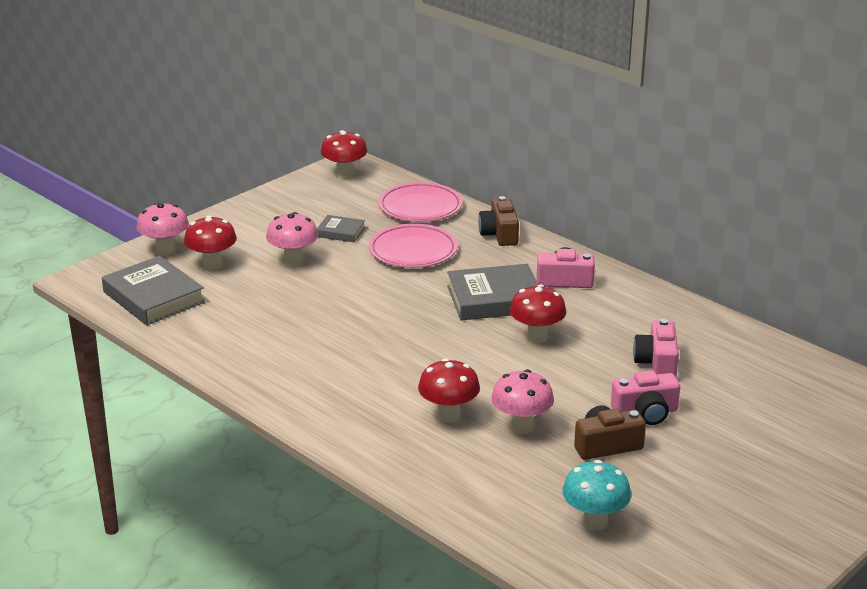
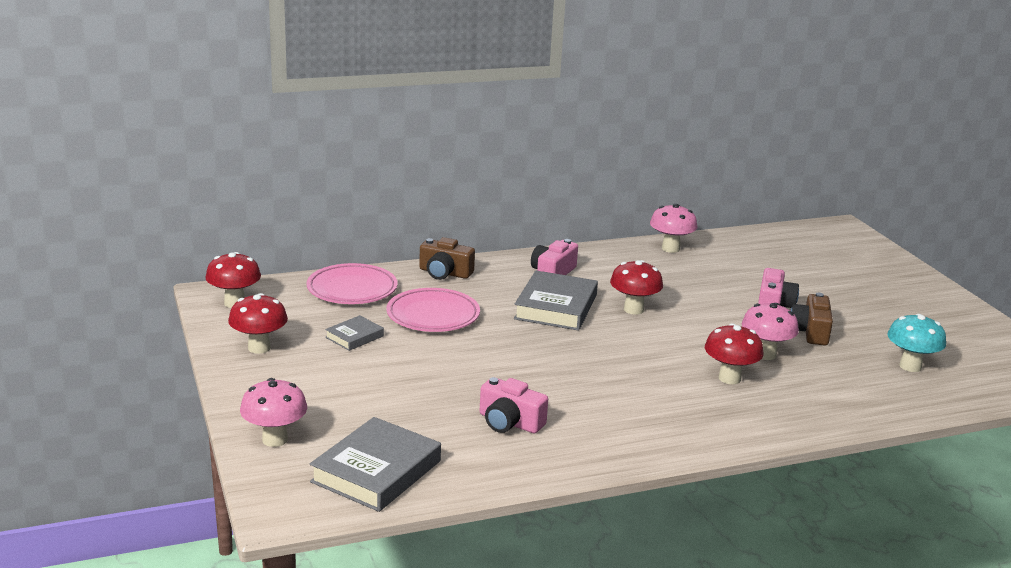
camera: 65 degrees left, 5 degrees down
(153, 297) = (376, 471): grey book -> grey book turned 45 degrees counterclockwise
(212, 265) = (342, 419): red mushroom -> red mushroom (259, 348)
(293, 261) = (385, 375): pink mushroom -> pink mushroom (670, 249)
(657, 362) = (706, 280): pink camera -> pink camera (509, 422)

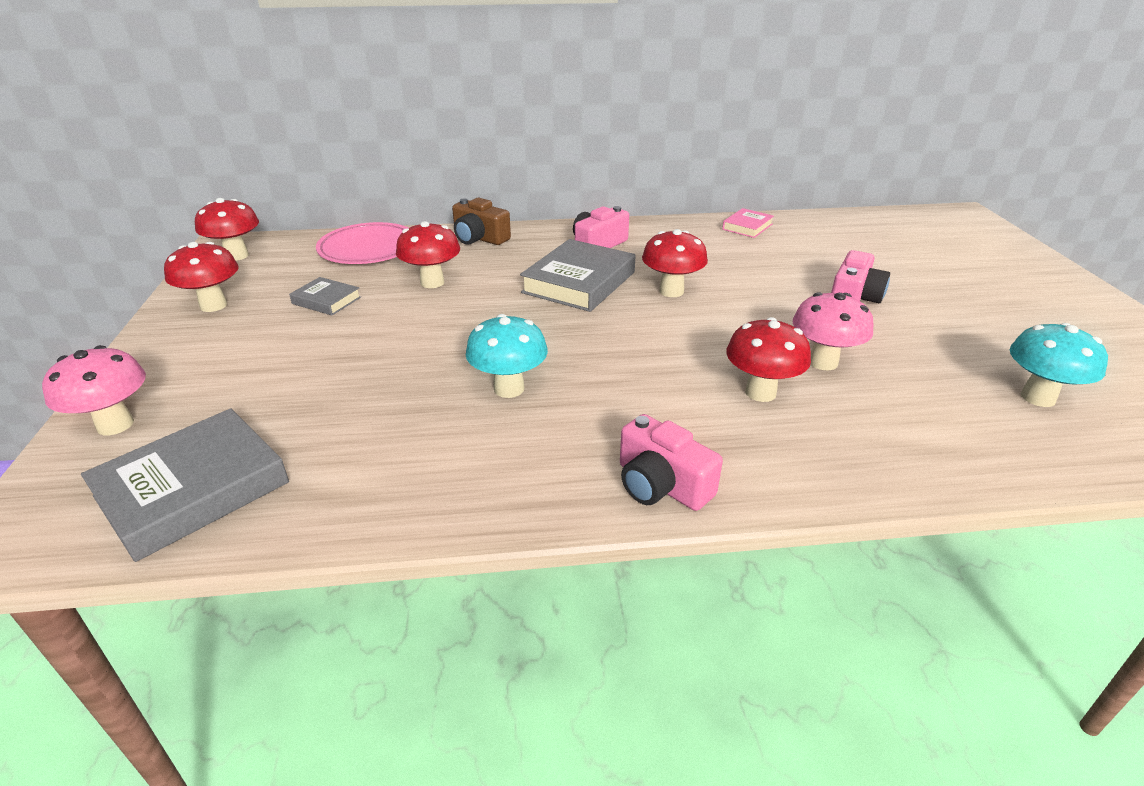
camera: 15 degrees right, 10 degrees up
(354, 337) = (326, 300): grey book -> grey book turned 60 degrees clockwise
(433, 315) = (432, 282): pink plate -> red mushroom
(509, 422) = (424, 430): pink camera -> pink camera (661, 485)
(551, 390) = (509, 388): none -> turquoise mushroom
(670, 249) = (747, 227): pink mushroom -> pink book
(810, 332) = (895, 335): brown camera -> none

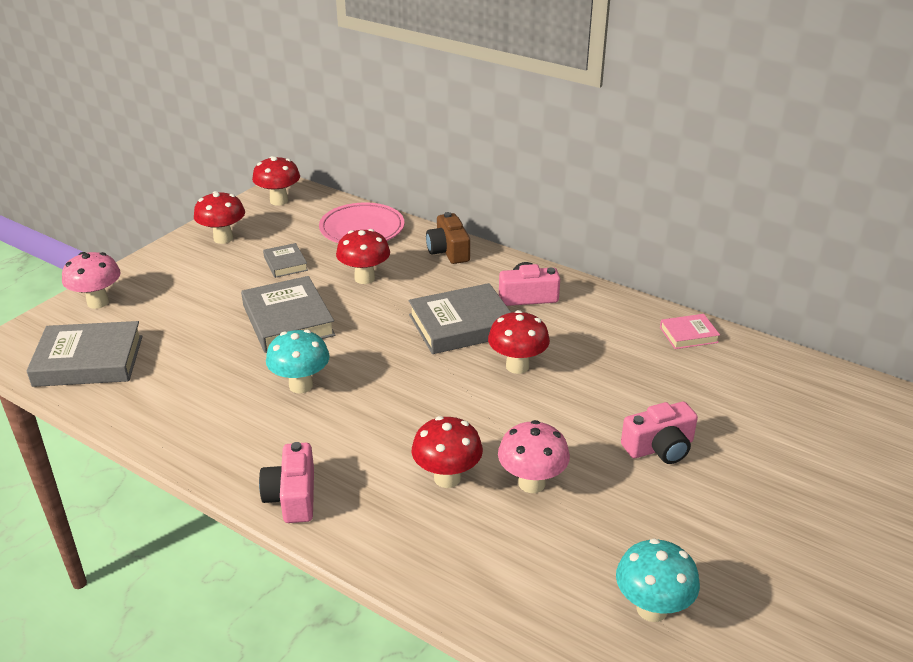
camera: 40 degrees right, 0 degrees up
(405, 343) = (288, 320): none -> grey book

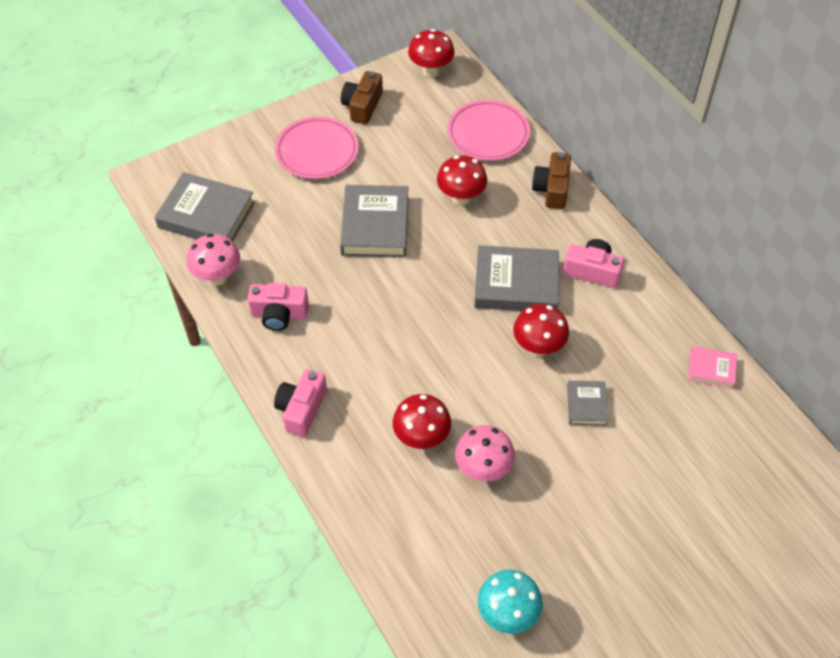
camera: 25 degrees right, 20 degrees up
(98, 302) = (234, 151): pink mushroom -> pink mushroom (217, 277)
(192, 281) = (317, 151): none -> pink plate
(223, 238) = (362, 106): red mushroom -> brown camera
(285, 264) = (402, 156): grey book -> grey book (586, 405)
(301, 385) = (354, 302): turquoise mushroom -> none
(659, 447) = (606, 477): pink camera -> pink camera (279, 314)

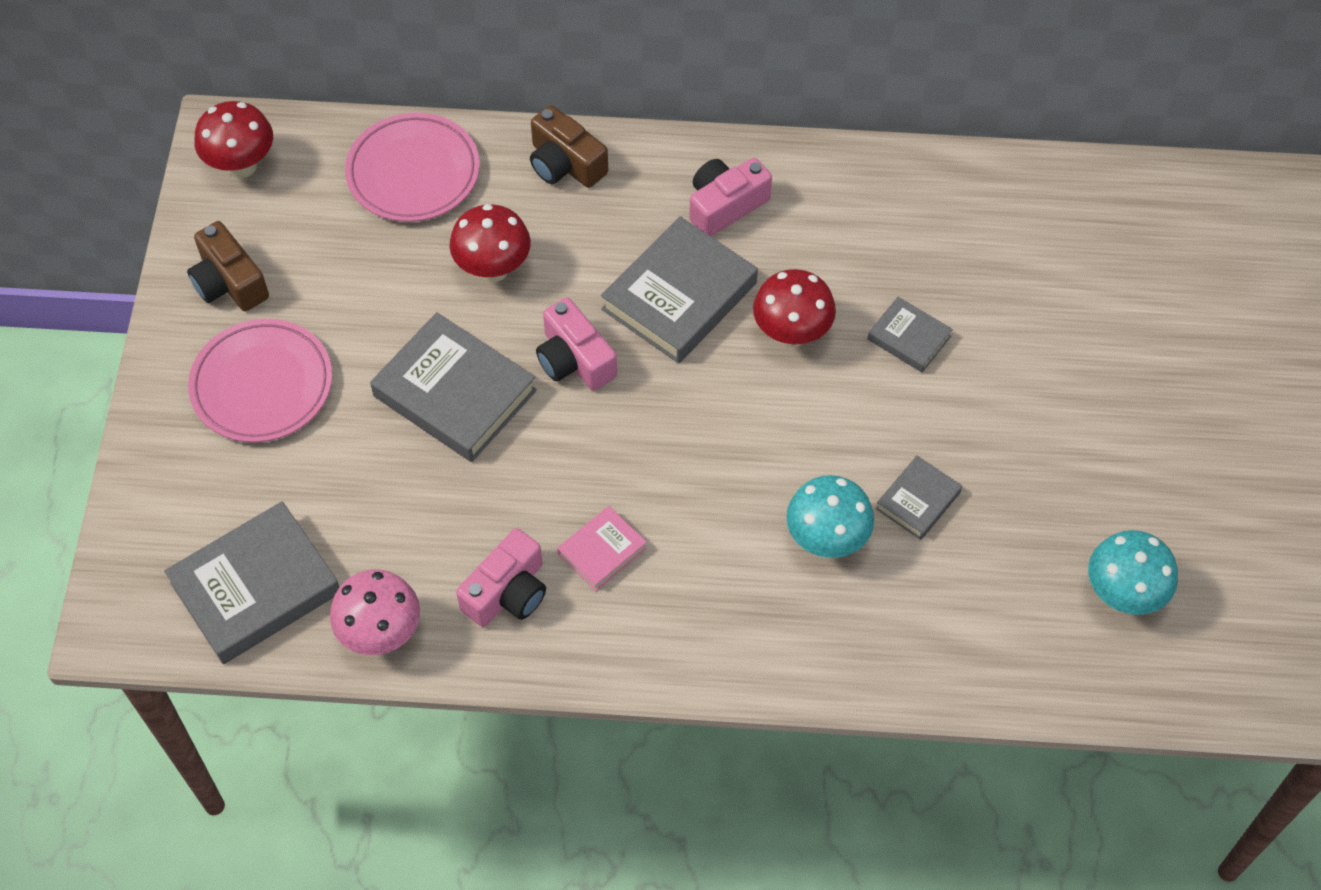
camera: 55 degrees left, 5 degrees up
(301, 409) = (681, 651): pink camera -> pink camera (574, 359)
(421, 438) = (826, 540): red mushroom -> turquoise mushroom
(483, 469) = (918, 500): pink mushroom -> grey book
(711, 369) = (953, 185): pink book -> pink book (602, 551)

